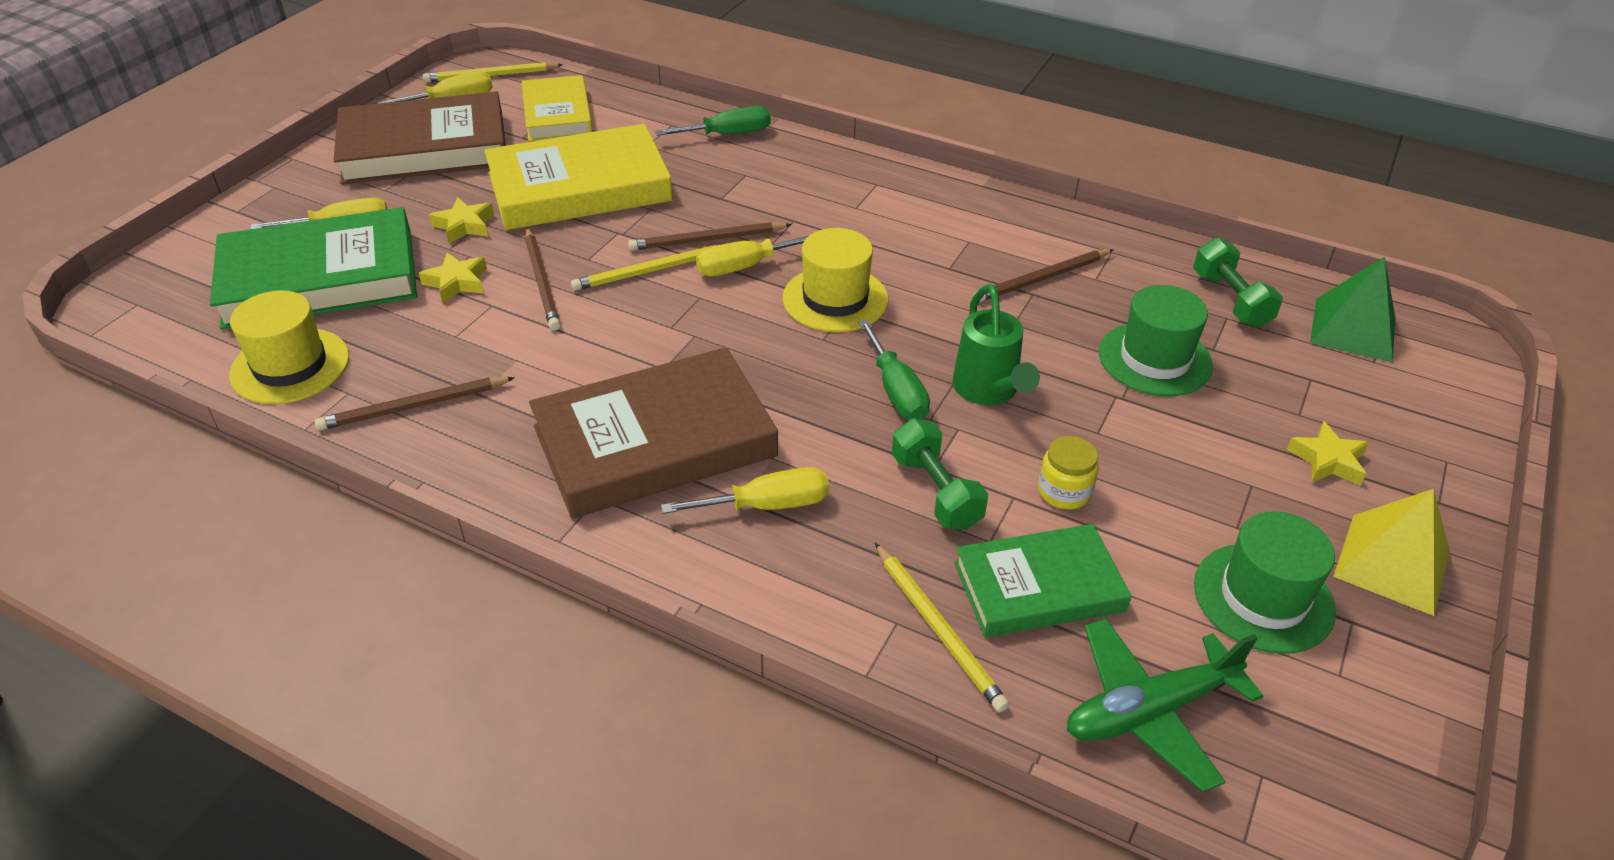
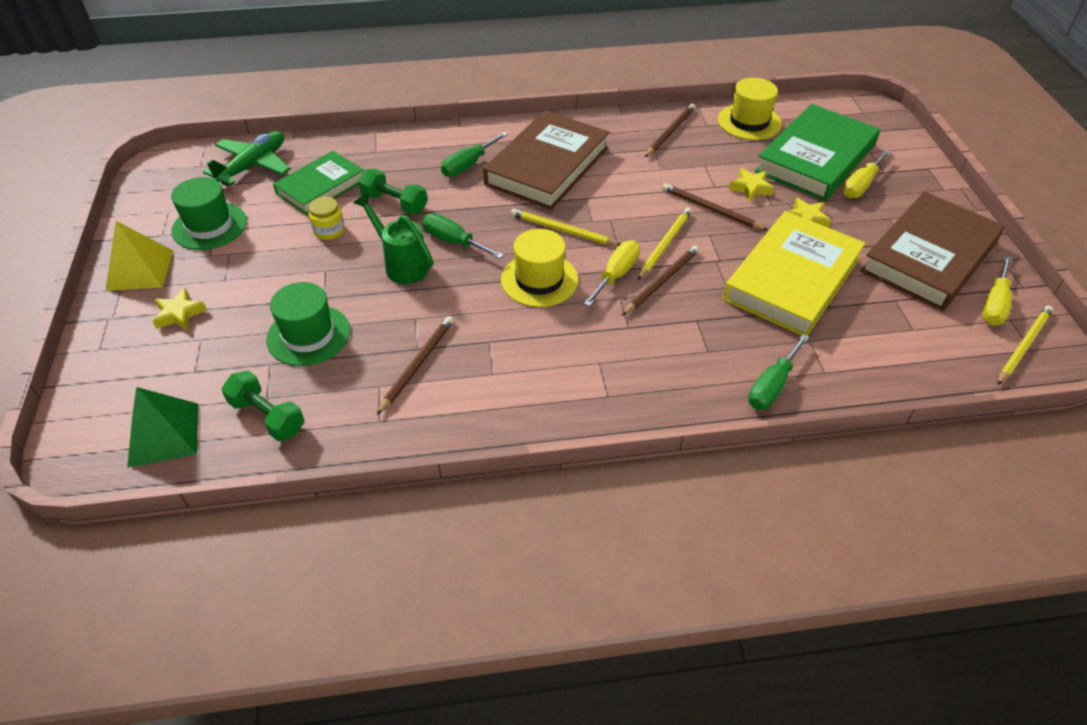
camera: 145 degrees right, 5 degrees up
(557, 114) = (911, 334): yellow book -> none
(767, 505) = (468, 165): yellow screwdriver -> green screwdriver
(938, 628) = (357, 156): yellow pencil -> yellow pencil (563, 230)

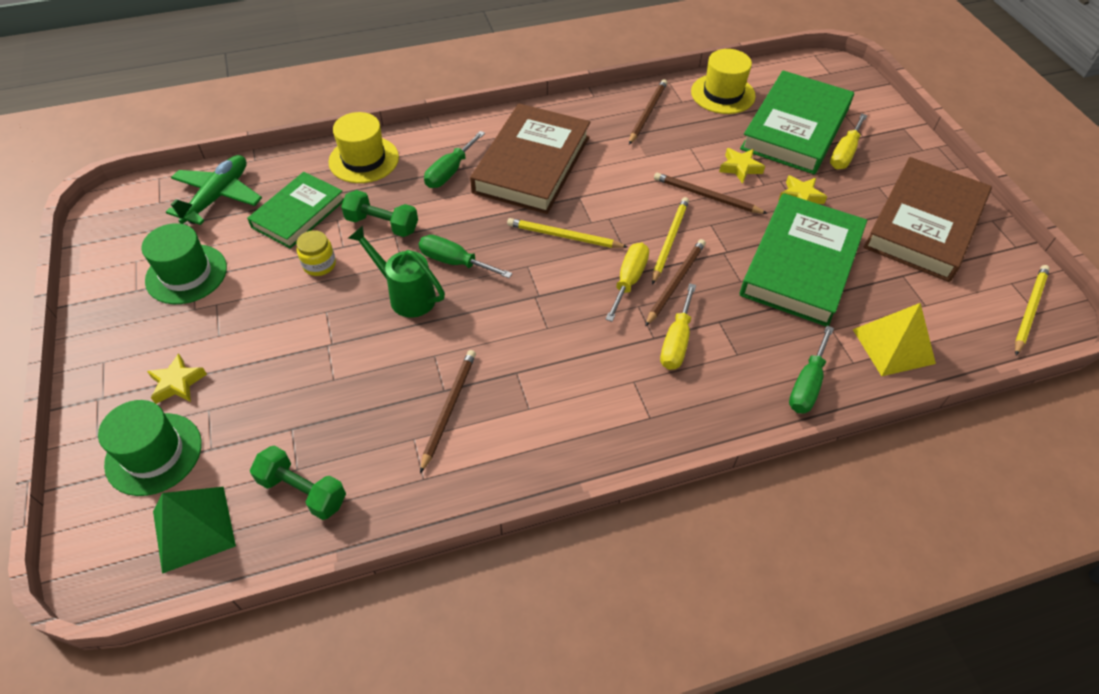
camera: 10 degrees left, 5 degrees up
(140, 270) = (120, 336): yellow pyramid -> yellow pyramid (893, 346)
(308, 335) = (325, 390): green hat -> green hat (154, 454)
(539, 280) = (552, 295): yellow hat -> yellow hat (364, 160)
(792, 279) = (801, 264): yellow book -> green book
(994, 304) = (994, 269): yellow screwdriver -> yellow screwdriver (676, 341)

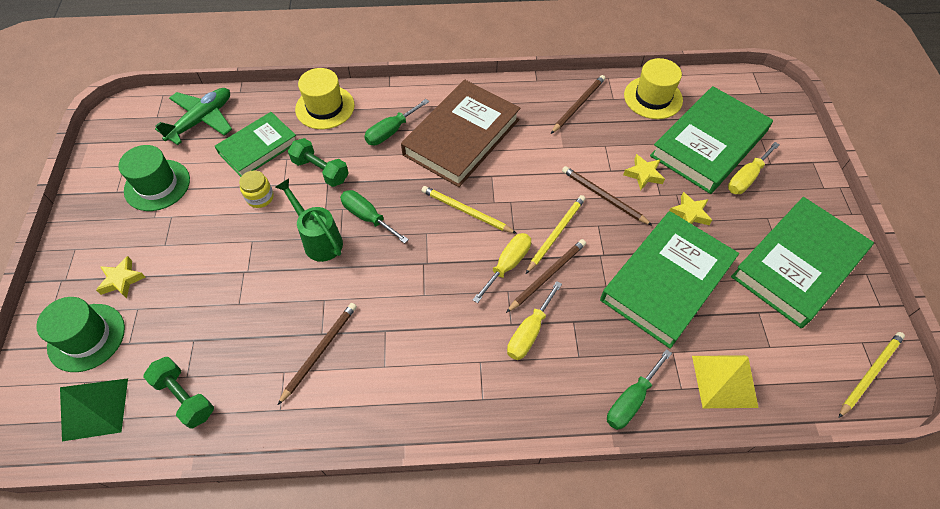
camera: 15 degrees right, 5 degrees up
(924, 224) = (797, 265): brown book -> green book

